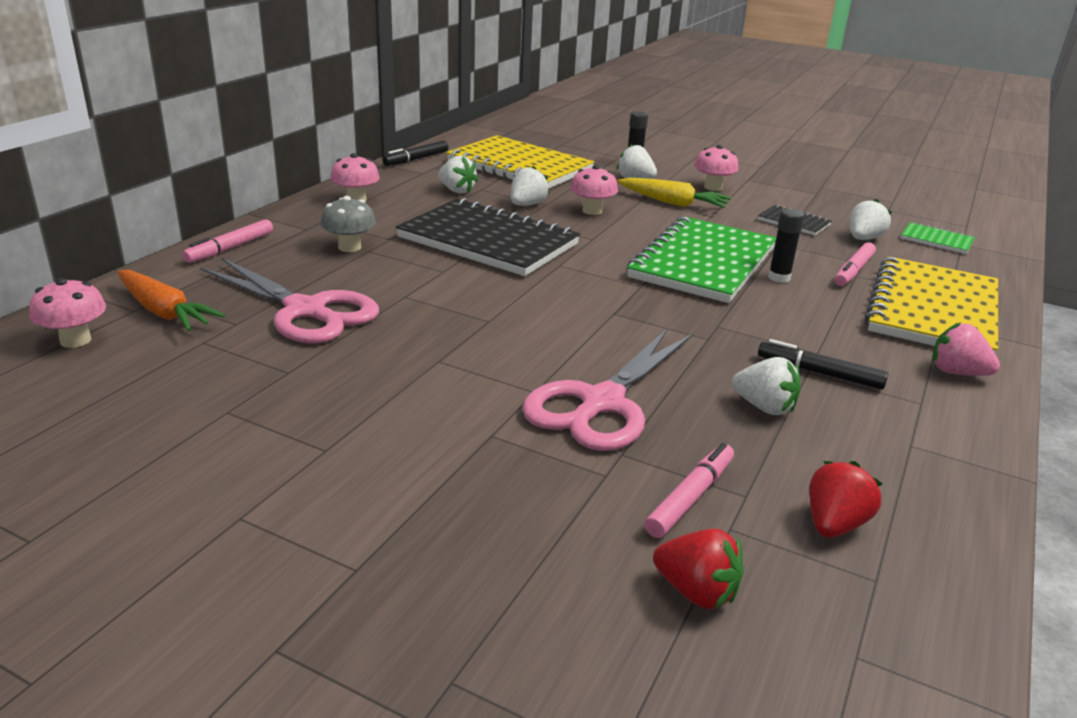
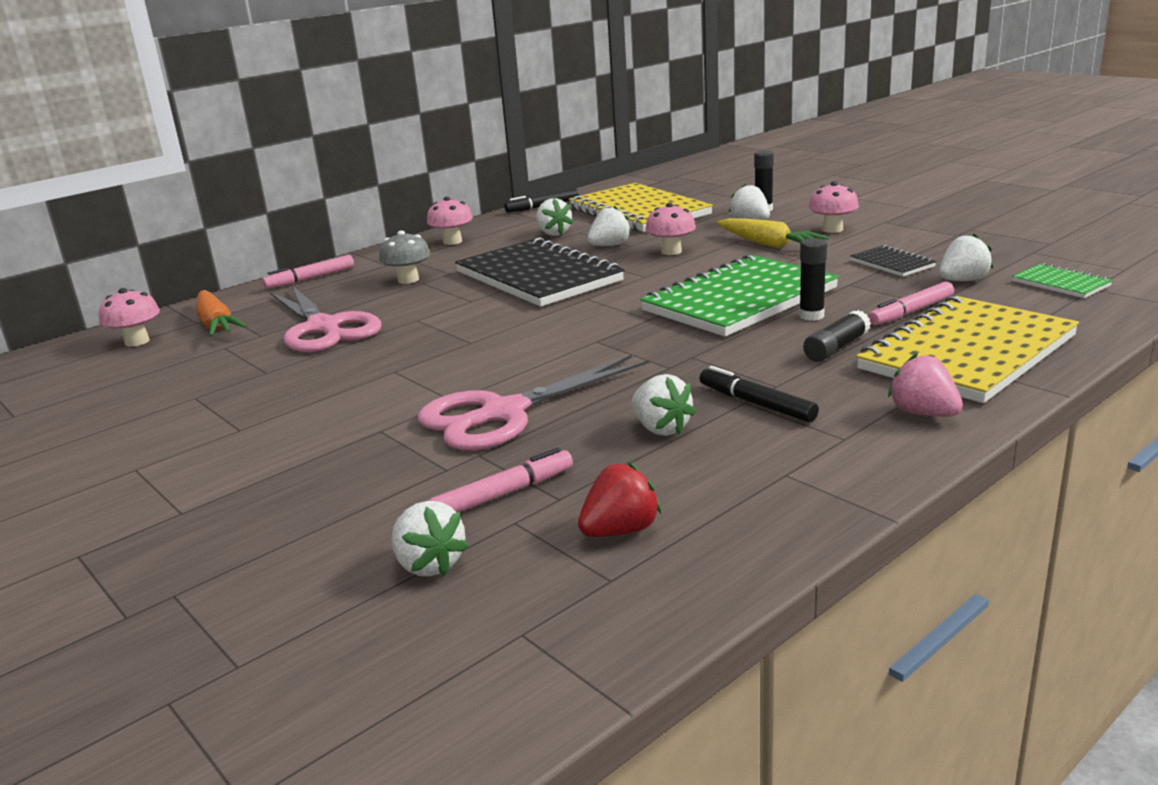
camera: 25 degrees right, 5 degrees down
(696, 592) = (429, 564): red strawberry -> white strawberry
(830, 310) = (836, 348): none -> black glue stick

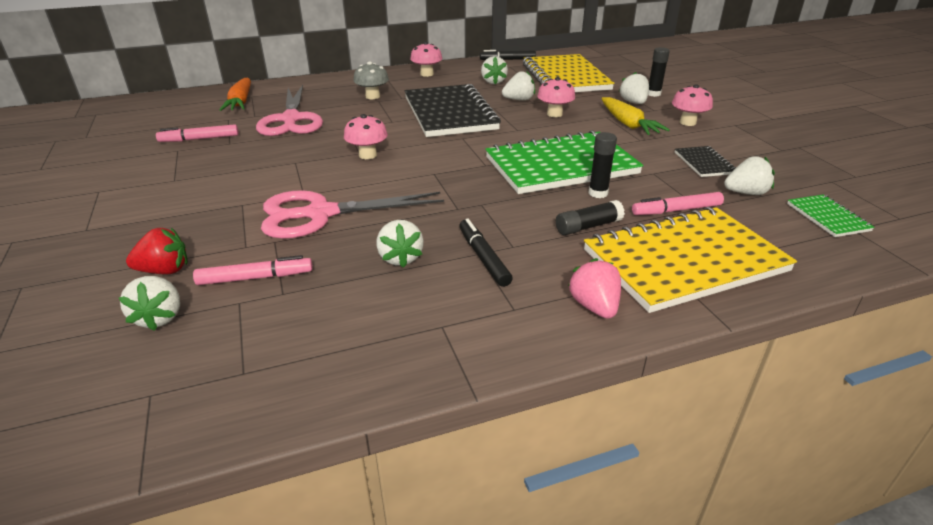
camera: 20 degrees right, 10 degrees up
(137, 341) = (191, 103): pink mushroom -> pink mushroom (367, 155)
(310, 279) = (321, 82): pink marker -> pink marker (199, 139)
(620, 531) = (290, 334): red strawberry -> red strawberry (165, 270)

